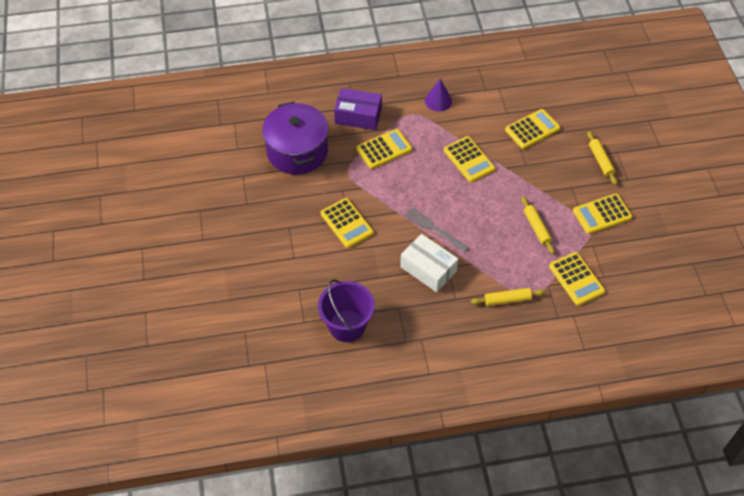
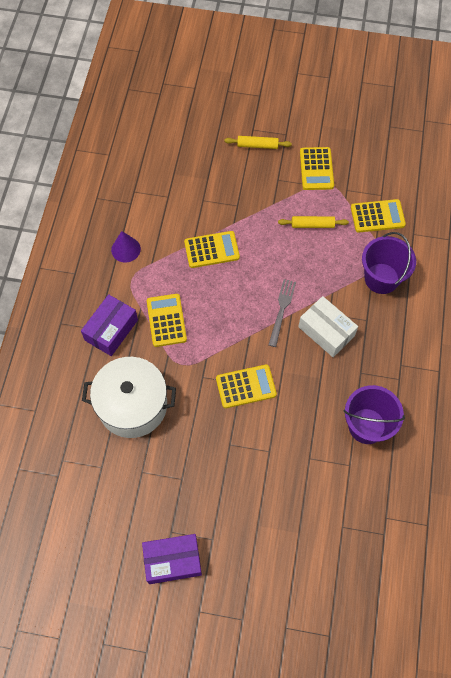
camera: 70 degrees left, 10 degrees up
(176, 218) = (172, 561): none -> purple box
(297, 151) = (132, 405): purple pot -> white pot
(428, 269) = (326, 331): white box -> white box turned 75 degrees clockwise
(434, 229) = (282, 310): grey fork -> grey fork turned 135 degrees clockwise
(507, 300) = (381, 278): yellow rolling pin -> purple bucket
(532, 129) = (198, 183): yellow calculator -> none

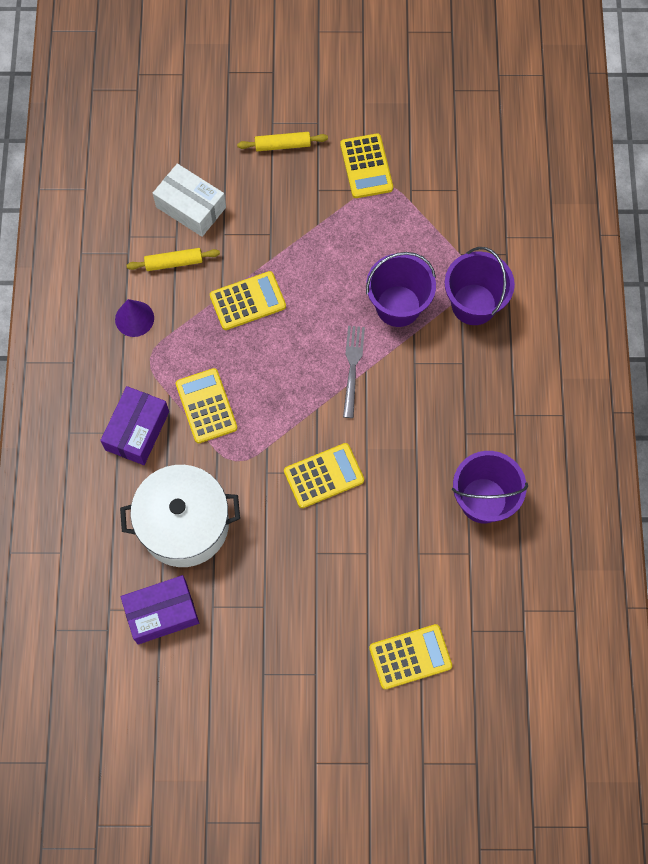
camera: 10 degrees left, 5 degrees up
(172, 561) = (272, 709): purple box -> purple box (162, 613)
(312, 225) = (373, 245): yellow rolling pin -> yellow rolling pin (174, 262)
(324, 271) = (398, 306): none -> purple bucket
(326, 331) = (414, 386): white box -> white box (191, 207)
(377, 216) = (456, 220): yellow calculator -> yellow calculator (410, 656)

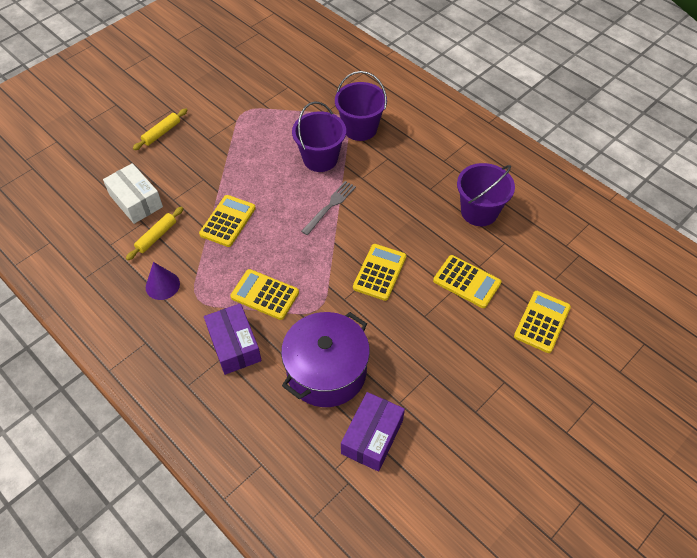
camera: 45 degrees left, 15 degrees down
(184, 524) = (326, 371): white pot -> purple pot
(191, 207) = (136, 201): white box -> white box turned 60 degrees clockwise
(352, 367) = (330, 206): grey fork -> grey fork turned 75 degrees clockwise
(366, 166) = (224, 110): yellow calculator -> yellow calculator (467, 282)

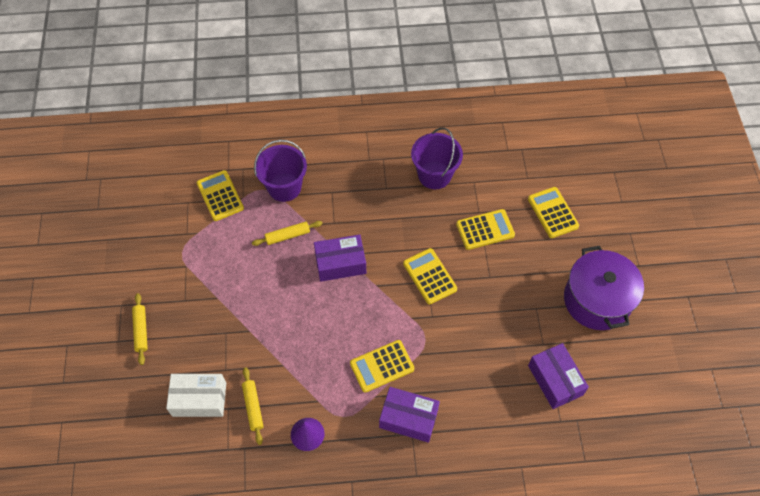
camera: 50 degrees left, 5 degrees up
(228, 221) = (287, 344): yellow calculator -> yellow calculator (220, 196)
(320, 159) = (287, 236): purple bucket -> yellow rolling pin
(326, 371) = (482, 372): purple pot -> purple pot (597, 300)
(330, 206) = (340, 263): grey fork -> purple box

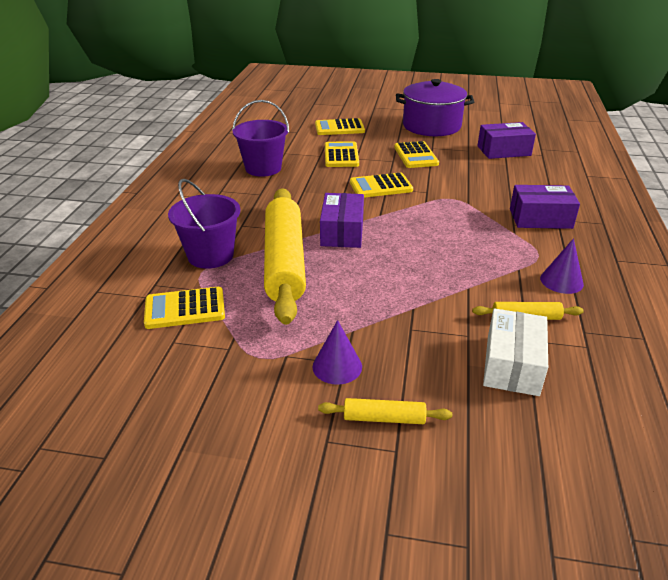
camera: 75 degrees left, 25 degrees down
(180, 296) = (337, 366): none -> purple cone
(287, 236) = (285, 262): yellow rolling pin -> yellow rolling pin, size x2.40
(382, 366) = (479, 224): yellow calculator -> yellow calculator (416, 156)
(408, 418) = (540, 218): purple box -> purple box turned 60 degrees clockwise

